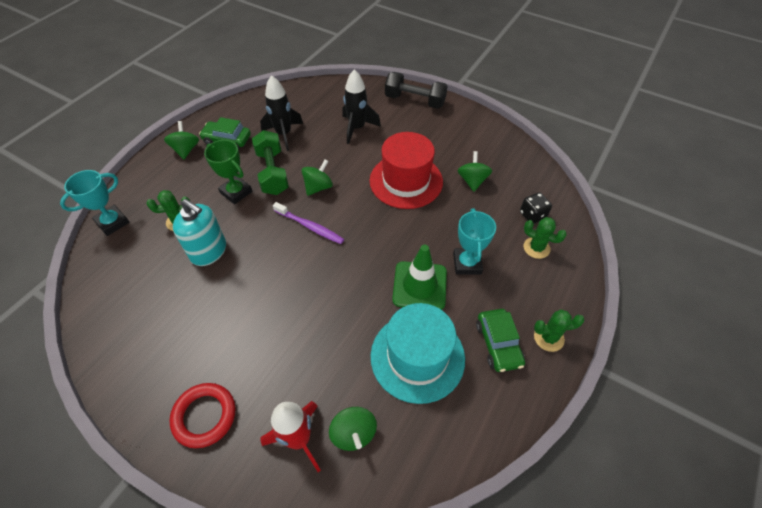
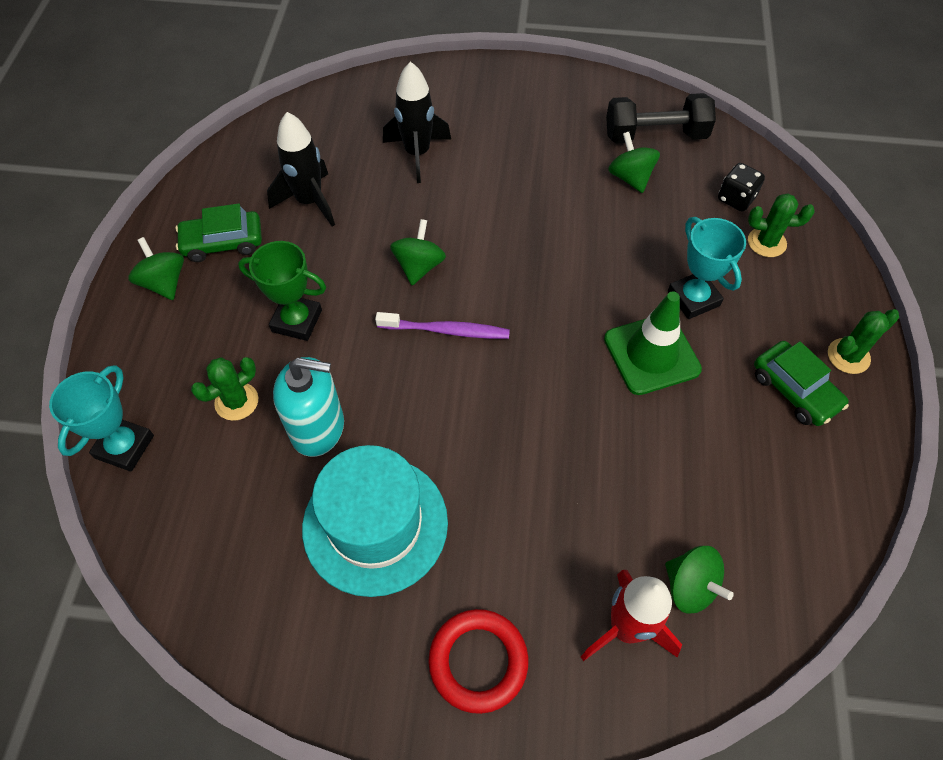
camera: 25 degrees left, 5 degrees up
(273, 172) = (334, 269): green dumbbell -> none
(406, 181) = (540, 210): red hat -> none
(415, 101) = (476, 82): black dumbbell -> black dumbbell (655, 136)
(417, 357) = (707, 451): turquoise hat -> turquoise hat (375, 524)

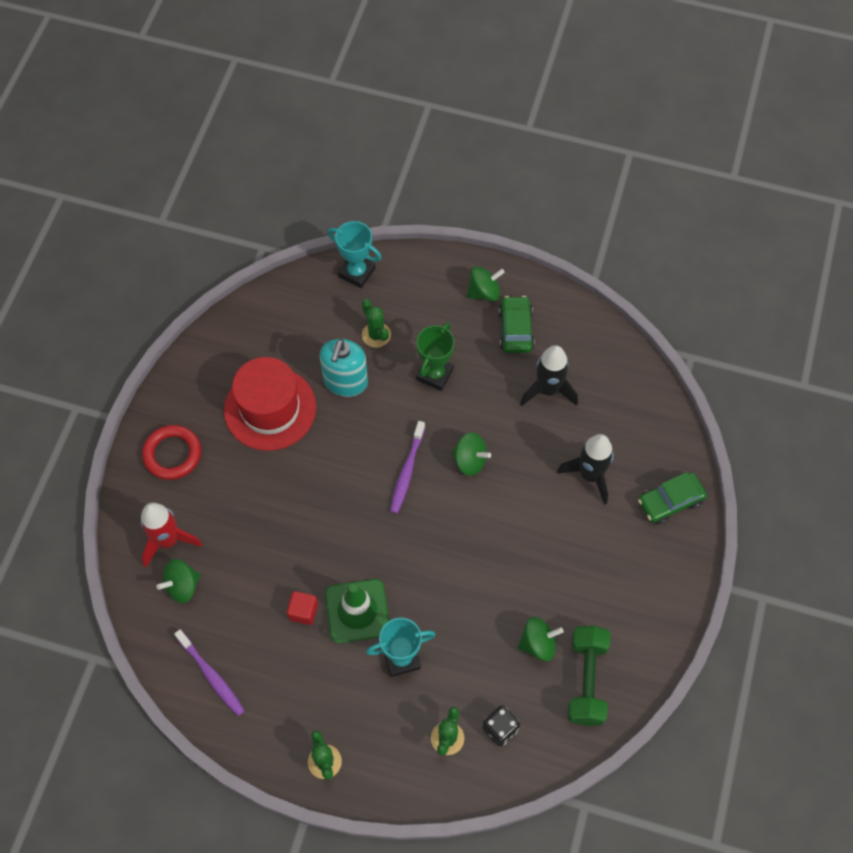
camera: 100 degrees right, 5 degrees up
(375, 524) = (270, 408): turquoise hat -> red hat
(655, 136) = (586, 680): black dumbbell -> green dumbbell
(673, 416) = (303, 611): none -> red cube
(795, 390) = (304, 707): green car -> green car (670, 501)
(802, 512) = (211, 676): none -> purple toothbrush

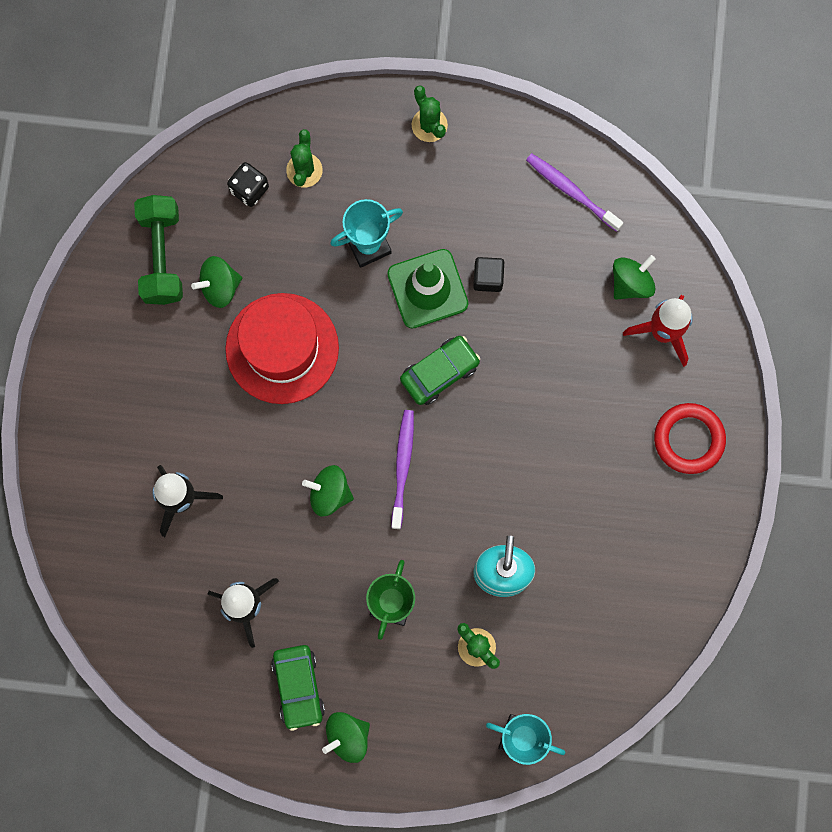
camera: 170 degrees right, 15 degrees up
(270, 408) = (586, 520): red hat -> red hat (282, 348)
(303, 611) = (488, 278): red cube -> black cube
(670, 501) = (83, 482): green car -> green car (439, 372)

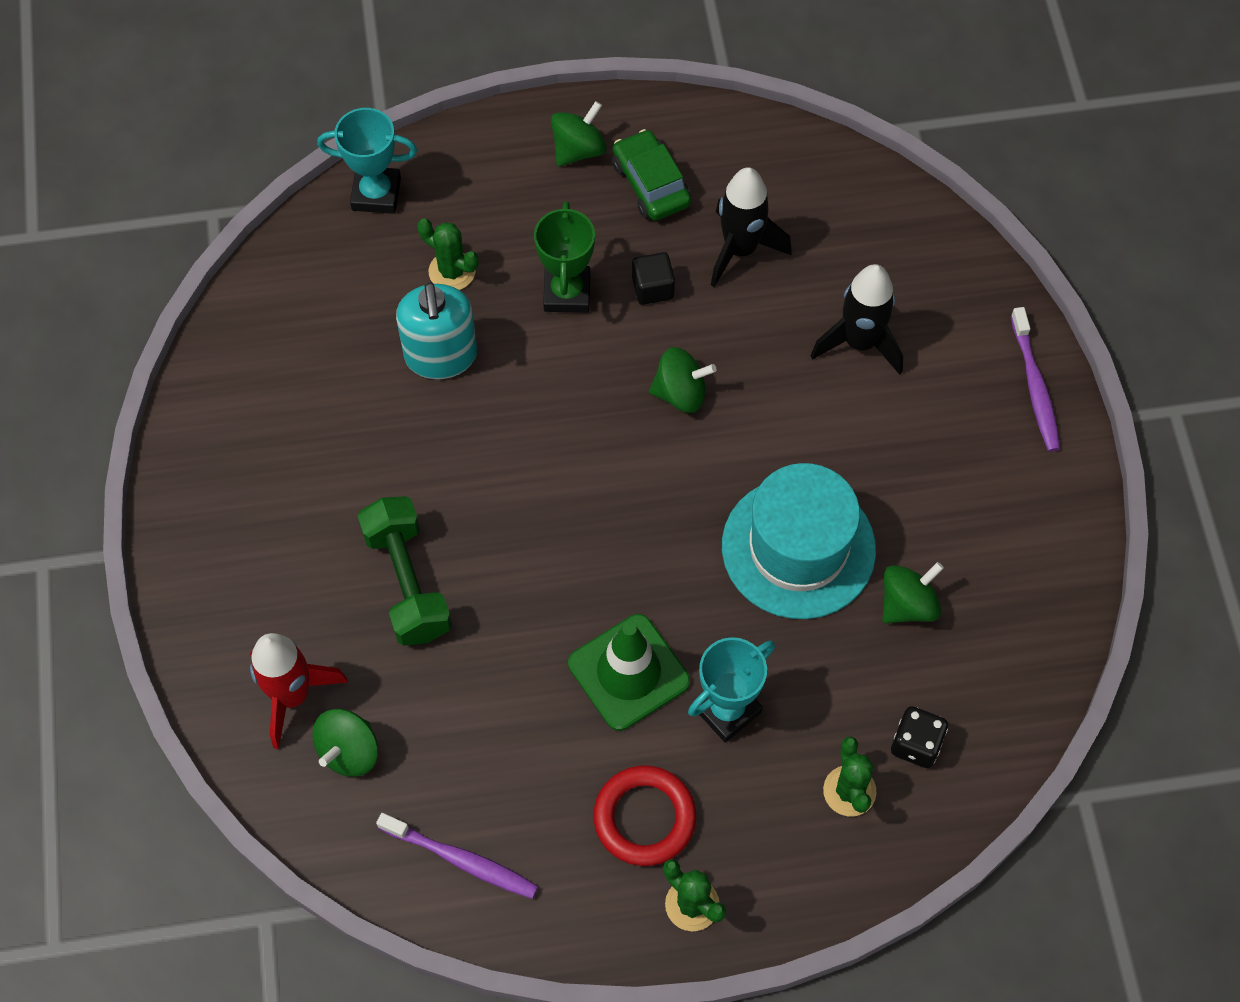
camera: 165 degrees right, 15 degrees down
(162, 256) = (999, 624): green dumbbell -> green dumbbell (407, 582)
(282, 348) = (798, 548): red hat -> turquoise hat
(403, 466) = (598, 445): purple toothbrush -> purple toothbrush (1034, 387)
(439, 372) = (582, 569): green car -> none
(488, 278) = (550, 707): black cube -> black cube (652, 288)
(688, 439) = (232, 567): red ring -> red ring (644, 818)

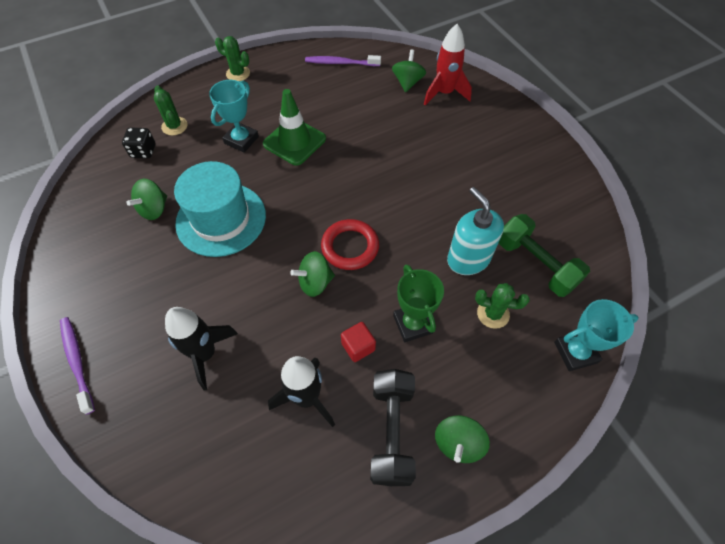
camera: 160 degrees right, 5 degrees down
(407, 582) = (420, 147): green dumbbell -> green dumbbell (535, 264)
(644, 818) = (268, 94): red ring -> red ring (350, 247)
(651, 184) = (391, 431): green car -> black dumbbell
(652, 288) = (358, 347): black cube -> red cube

